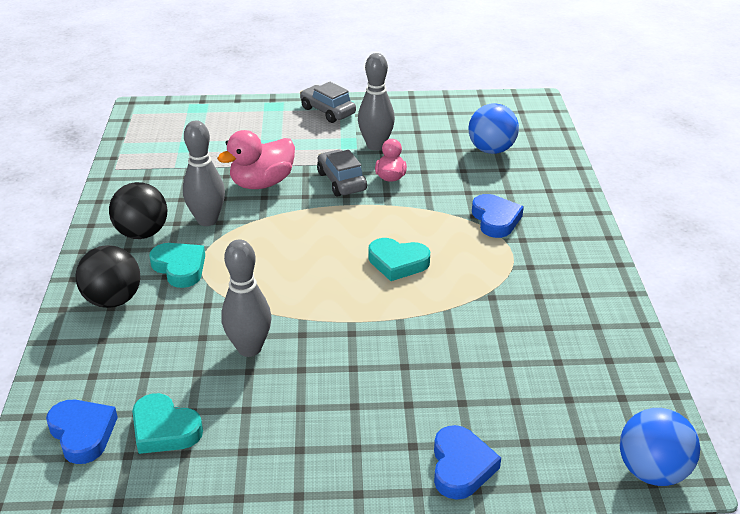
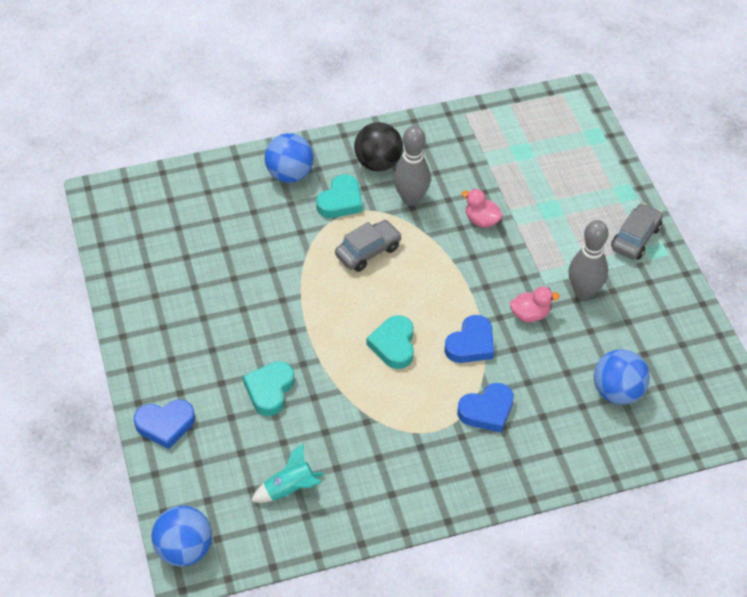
camera: 75 degrees right, 15 degrees up
(82, 433) = (153, 206): blue heart -> blue heart (471, 344)
(113, 300) = (290, 174): black ball -> blue ball
(164, 429) = (165, 247): turquoise heart -> turquoise heart (269, 390)
(249, 348) = (257, 271): grey bowling pin -> none
(262, 183) = (481, 220): pink duck -> pink duck, size x0.59
(341, 181) = (507, 278): grey car -> grey car (368, 251)
(572, 367) = (290, 489): none -> turquoise rocket

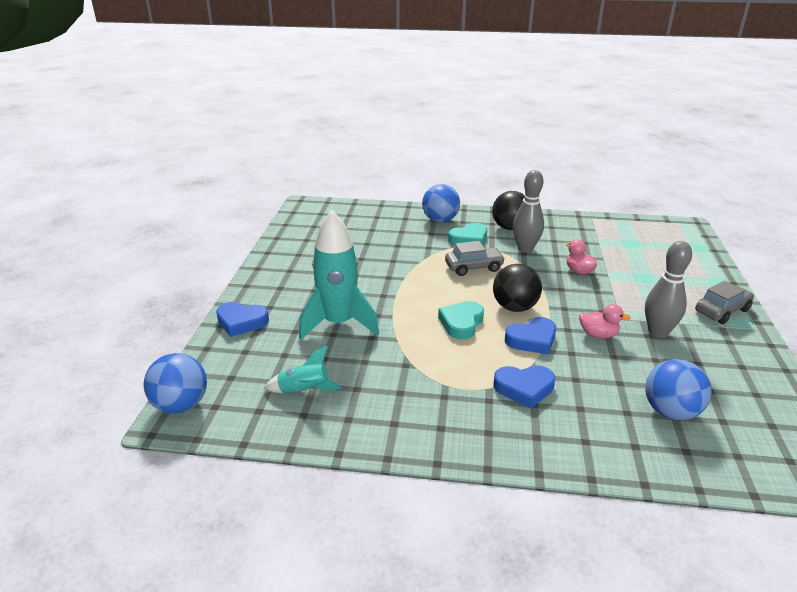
camera: 25 degrees right, 20 degrees down
(269, 390) = (338, 323): turquoise heart -> turquoise rocket
(437, 303) = (514, 307): none -> black ball

